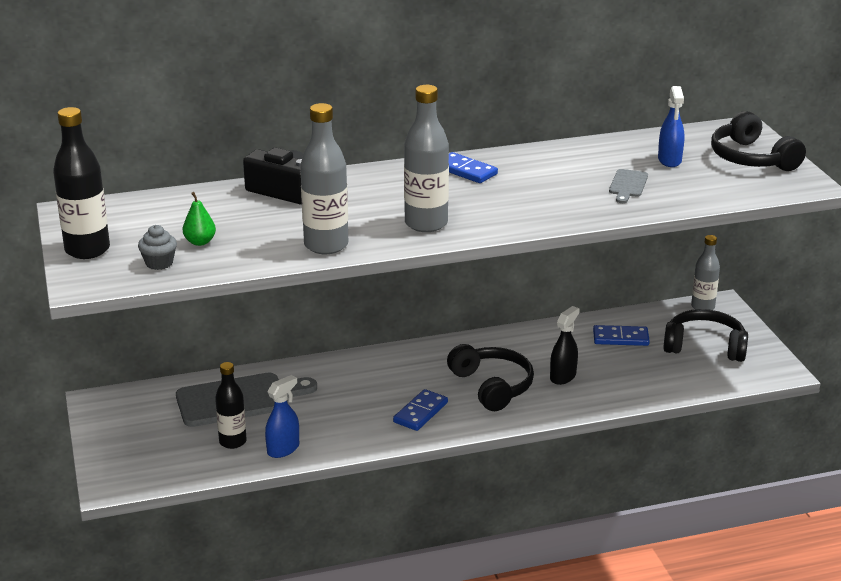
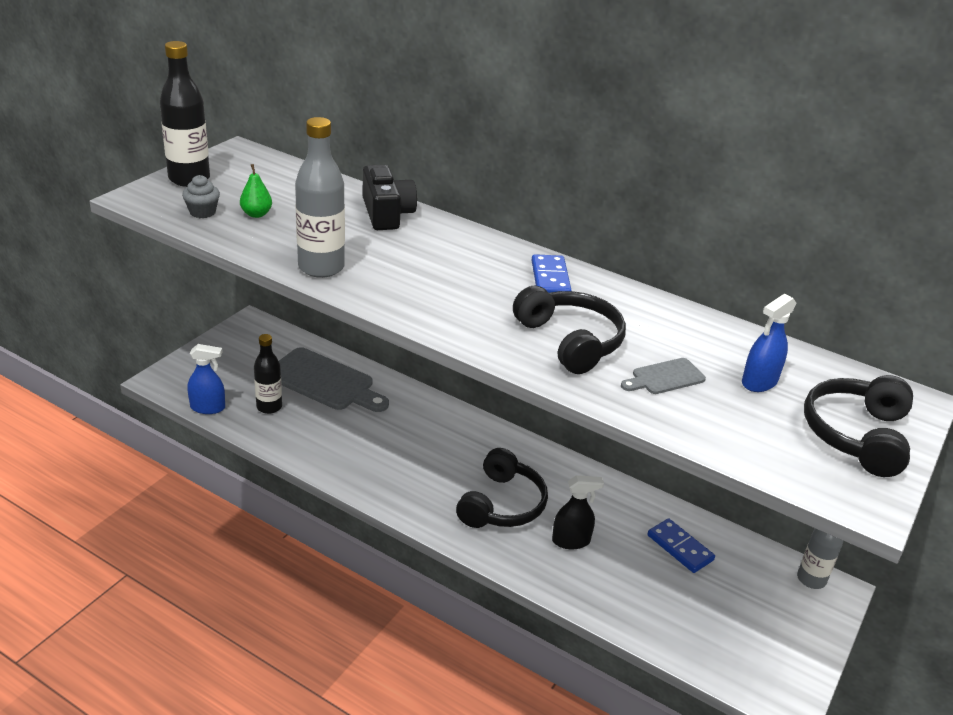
camera: 45 degrees right, 5 degrees up
(283, 449) = (286, 436): blue spray bottle -> blue spray bottle (208, 408)
(420, 412) = (415, 482): blue domino -> none
(426, 224) = (424, 298): grey bottle -> none
(705, 346) = (747, 616): black headphones -> black headphones (570, 341)

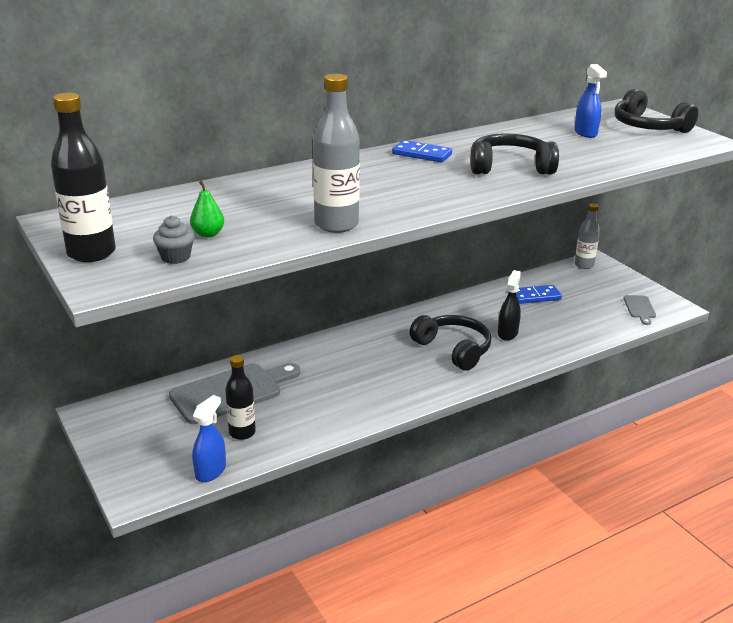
camera: 60 degrees left, 5 degrees down
(386, 214) = (266, 184): black camera -> none
(665, 377) = (568, 153): grey cutting board -> grey cutting board (640, 308)

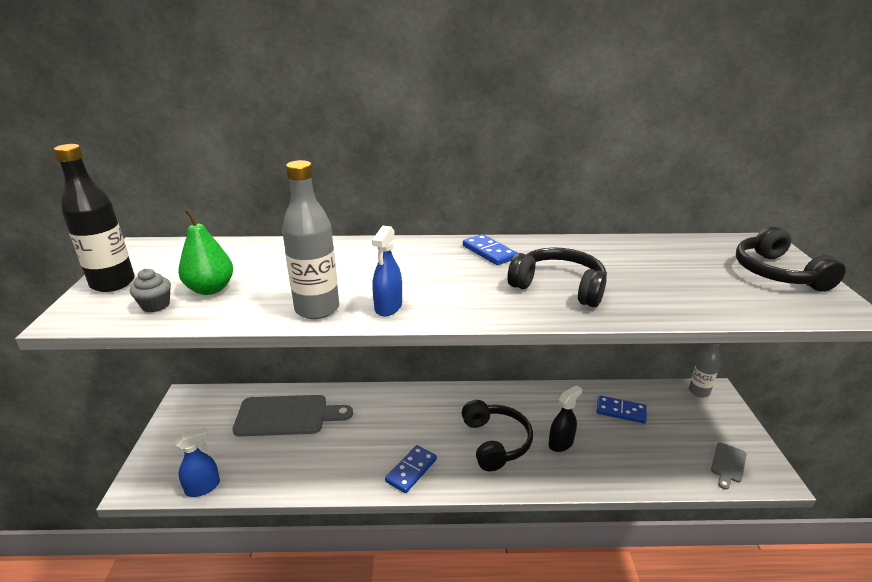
camera: 30 degrees right, 0 degrees up
(208, 234) = (210, 289): green pear -> green pear, size x1.62
(242, 433) = (258, 459): black bottle -> none
(400, 392) = (411, 470): none -> blue domino
(585, 133) = (689, 265): blue spray bottle -> blue spray bottle (388, 307)

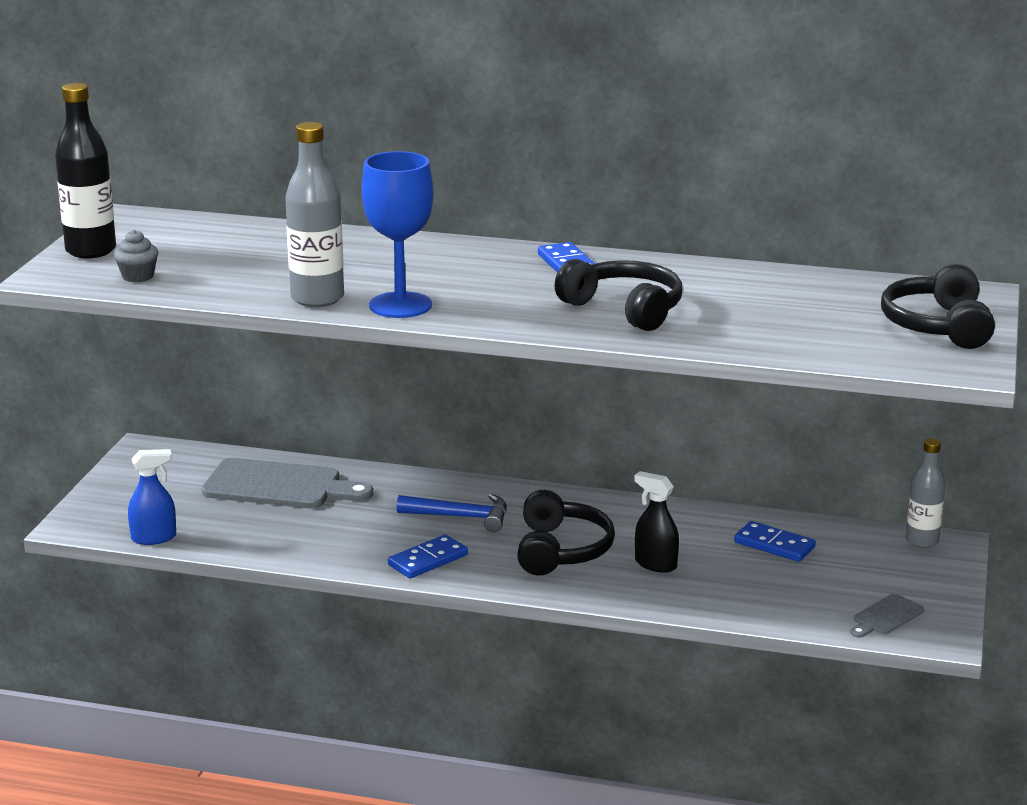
camera: 15 degrees right, 5 degrees down
(210, 289) = (201, 267): green pear -> none
(388, 307) = (400, 305): blue spray bottle -> blue goblet
(418, 423) = (461, 517): none -> blue hammer
(561, 443) = (655, 564): black spray bottle -> black spray bottle turned 120 degrees counterclockwise

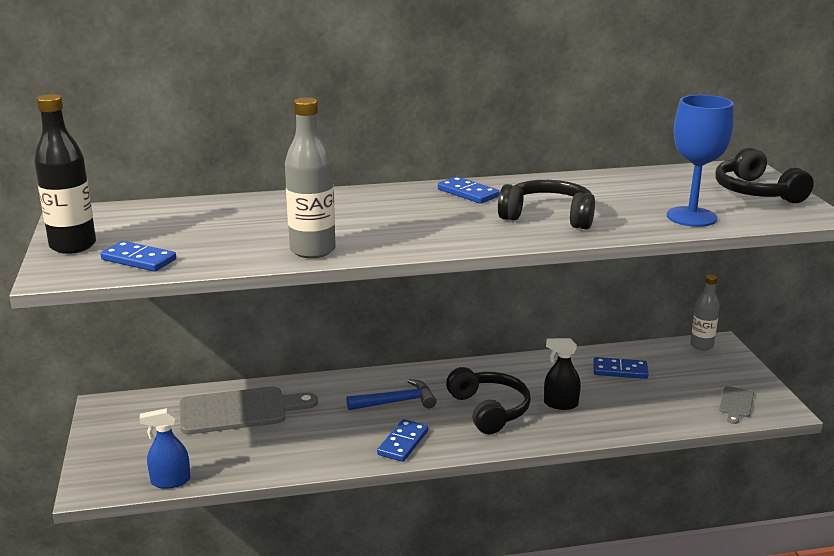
camera: 25 degrees left, 0 degrees up
(138, 276) = (138, 260): grey cupcake -> blue domino
(154, 538) = (170, 481): blue spray bottle -> blue spray bottle turned 150 degrees counterclockwise
(400, 305) = (384, 244): blue goblet -> blue goblet (691, 217)

